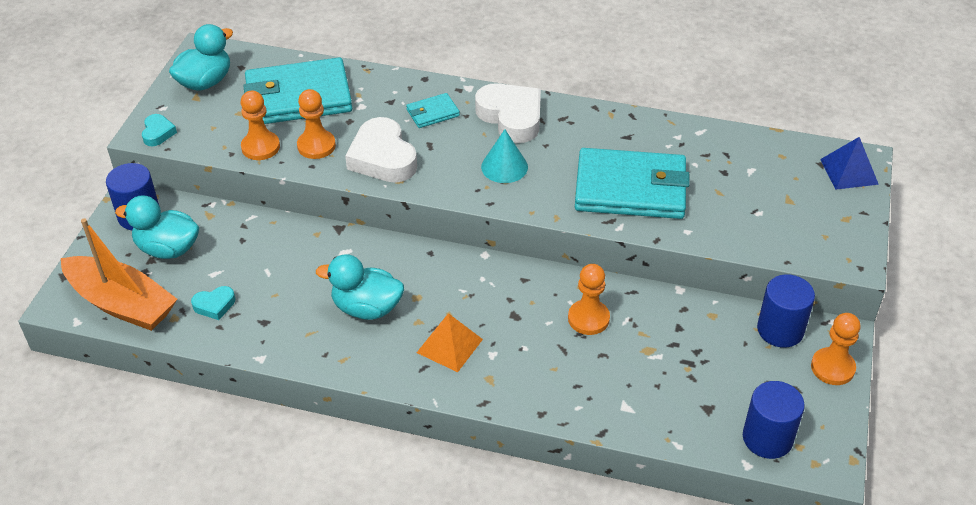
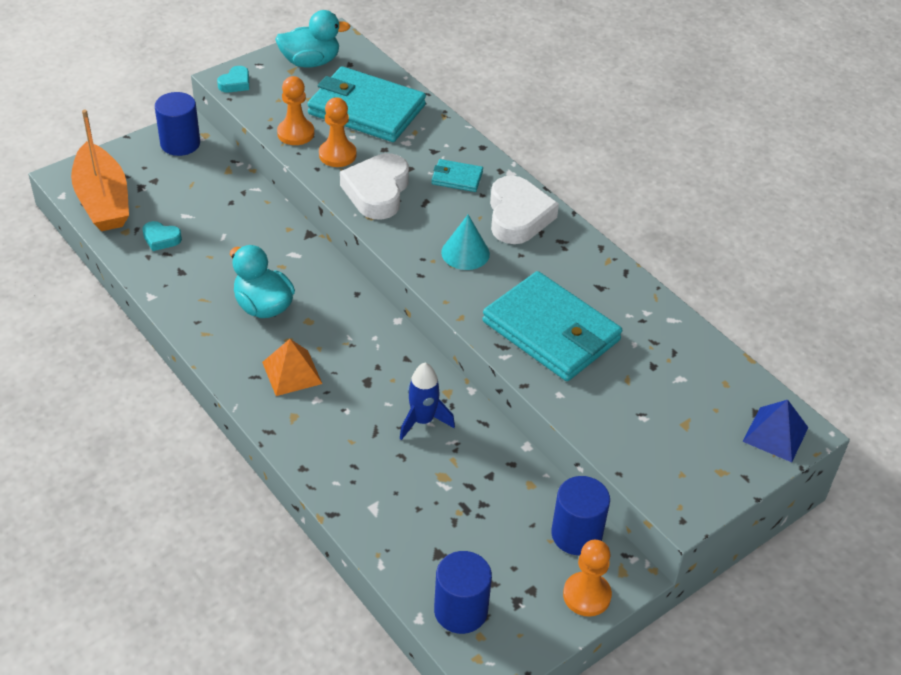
camera: 35 degrees right, 0 degrees up
(168, 249) = (174, 179): turquoise duck -> none
(588, 318) = (423, 421): orange pawn -> blue rocket

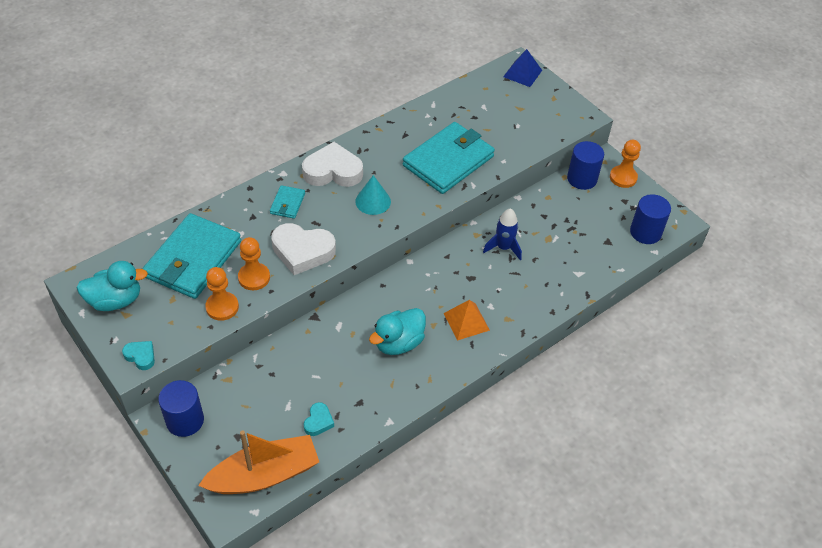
camera: 90 degrees left, 5 degrees up
(310, 62) = (115, 300): turquoise duck -> turquoise duck turned 90 degrees clockwise

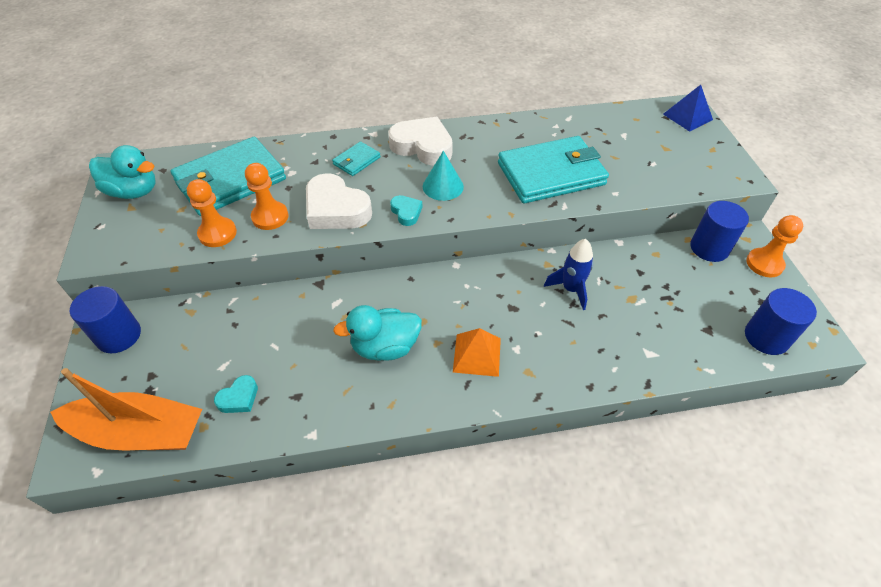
camera: 30 degrees right, 0 degrees up
(141, 356) = (106, 251): turquoise heart -> turquoise heart (406, 212)

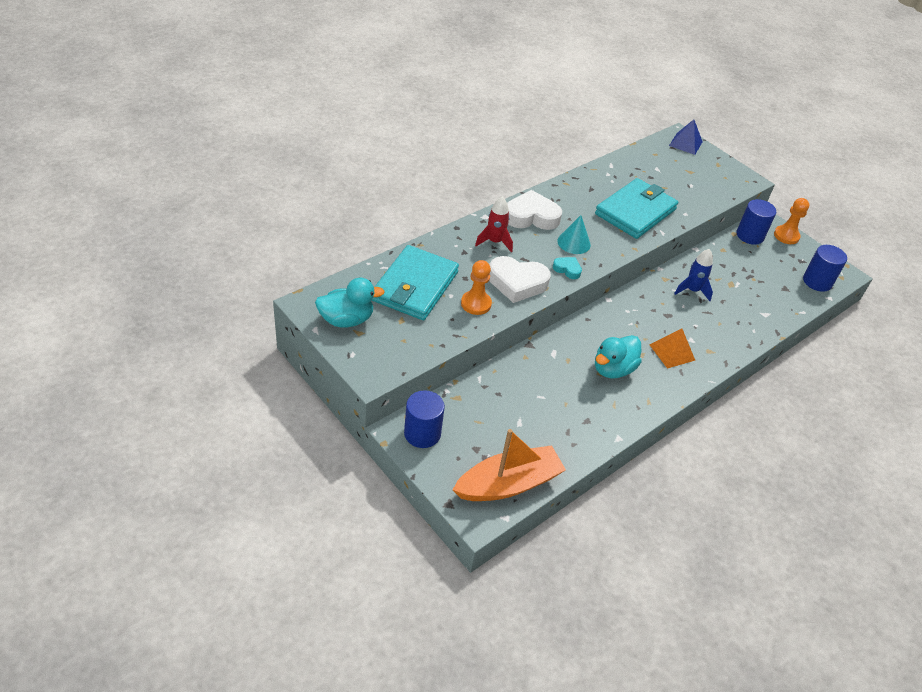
camera: 35 degrees left, 5 degrees down
(217, 233) = (450, 328): orange pawn -> none
(239, 398) = (551, 437): turquoise heart -> none
(356, 161) = (494, 242): turquoise wallet -> red rocket

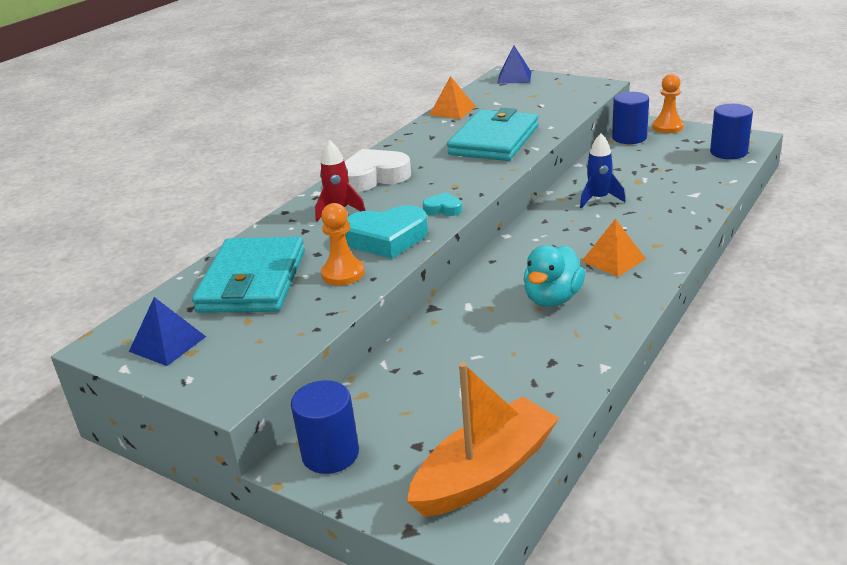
camera: 10 degrees left, 15 degrees down
(346, 320) = (167, 344): turquoise duck -> blue pyramid
(517, 283) = (387, 239): white heart -> turquoise heart
(574, 243) = (437, 184): turquoise cone -> none
(619, 165) = (452, 111): none -> orange pyramid

